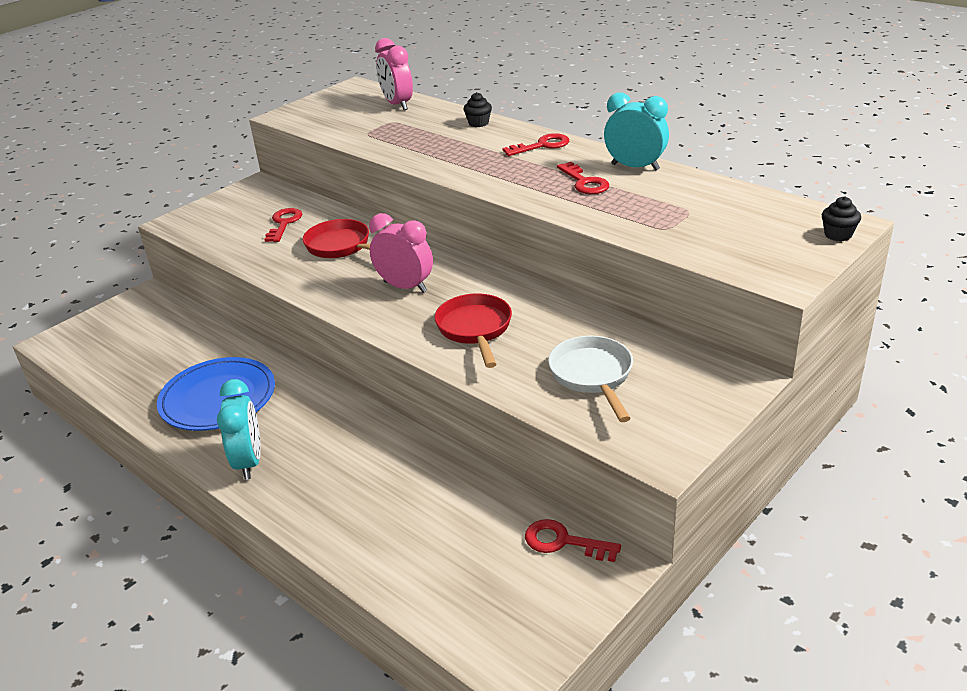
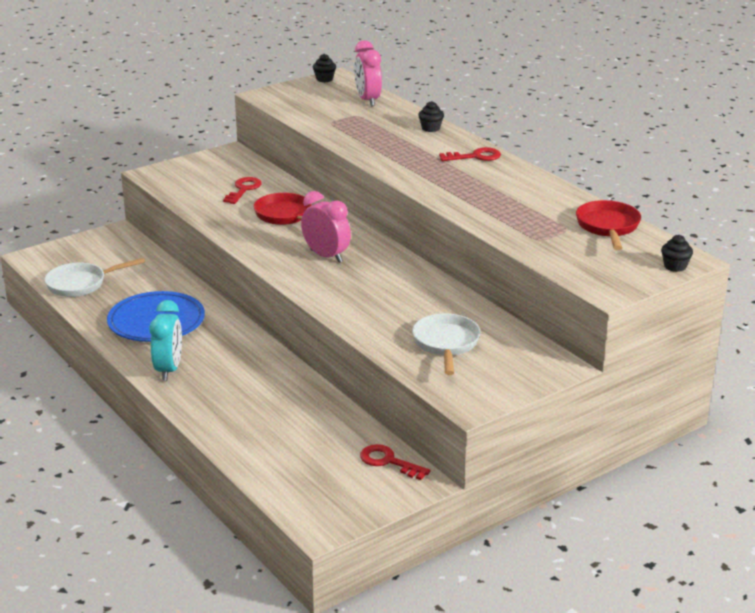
camera: 10 degrees right, 5 degrees down
(116, 366) = (81, 284): none -> white pan
(342, 90) = (324, 79): none -> black cupcake
(475, 329) = (369, 297): red pan -> red pan (608, 227)
(584, 182) = (494, 193): red key -> none
(635, 167) = (544, 187): turquoise clock -> none

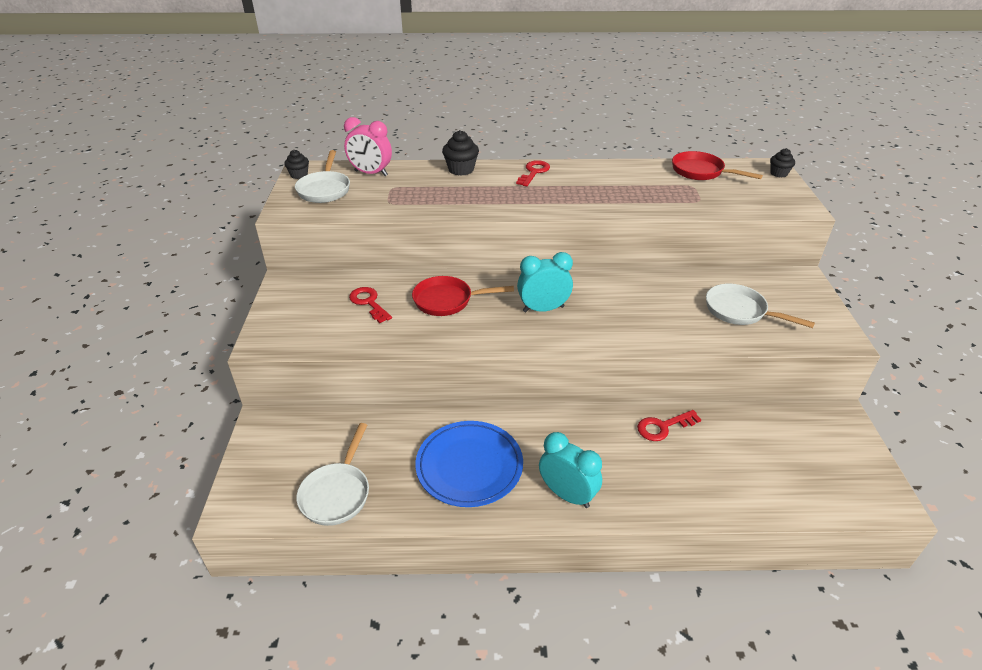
camera: 55 degrees left, 10 degrees up
(316, 95) = (324, 189): none -> white pan
(326, 256) = (543, 309): pink clock -> turquoise clock
(388, 461) = (804, 421): red key -> red key (663, 427)
(430, 128) = (461, 169): black cupcake -> black cupcake, size x1.54

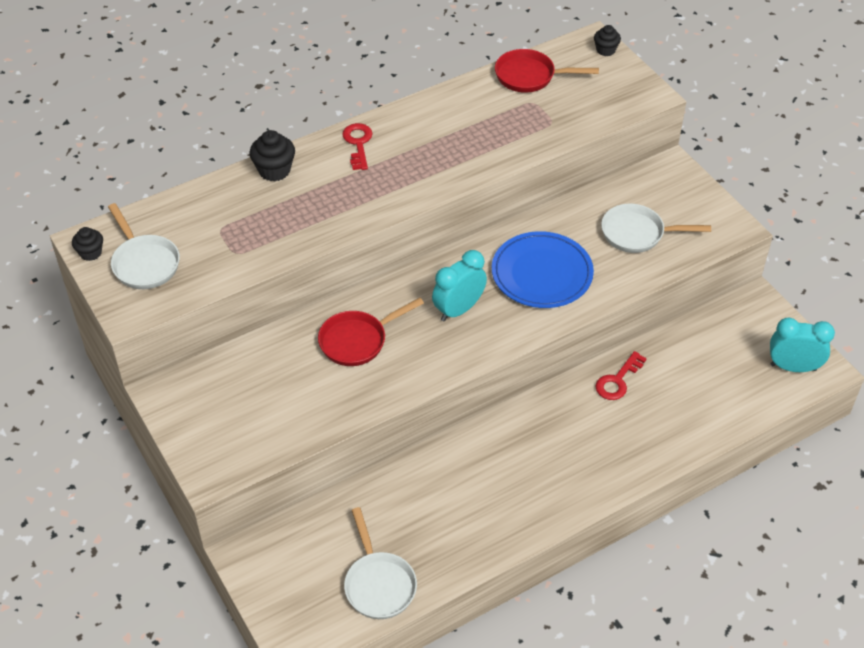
camera: 30 degrees left, 10 degrees up
(369, 303) = (278, 379): red key -> none
(371, 173) = (175, 217): pink clock -> none
(469, 466) = (476, 500): blue plate -> blue plate (542, 274)
(567, 495) = (577, 485): turquoise clock -> turquoise clock (793, 367)

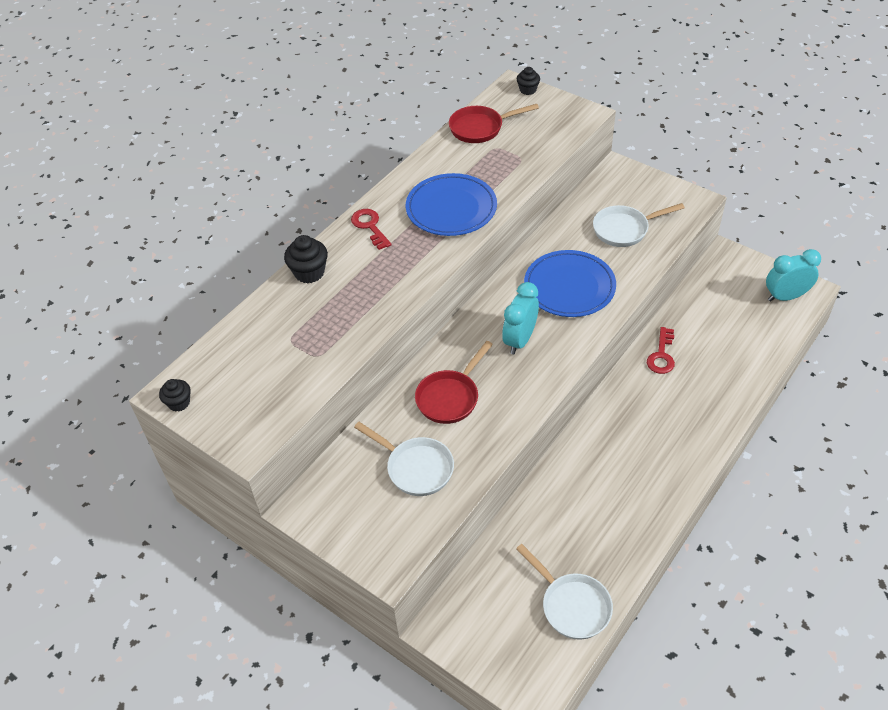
camera: 20 degrees left, 0 degrees up
(144, 263) = (236, 394): white pan -> white pan (416, 468)
(448, 151) = (451, 208): none -> blue plate

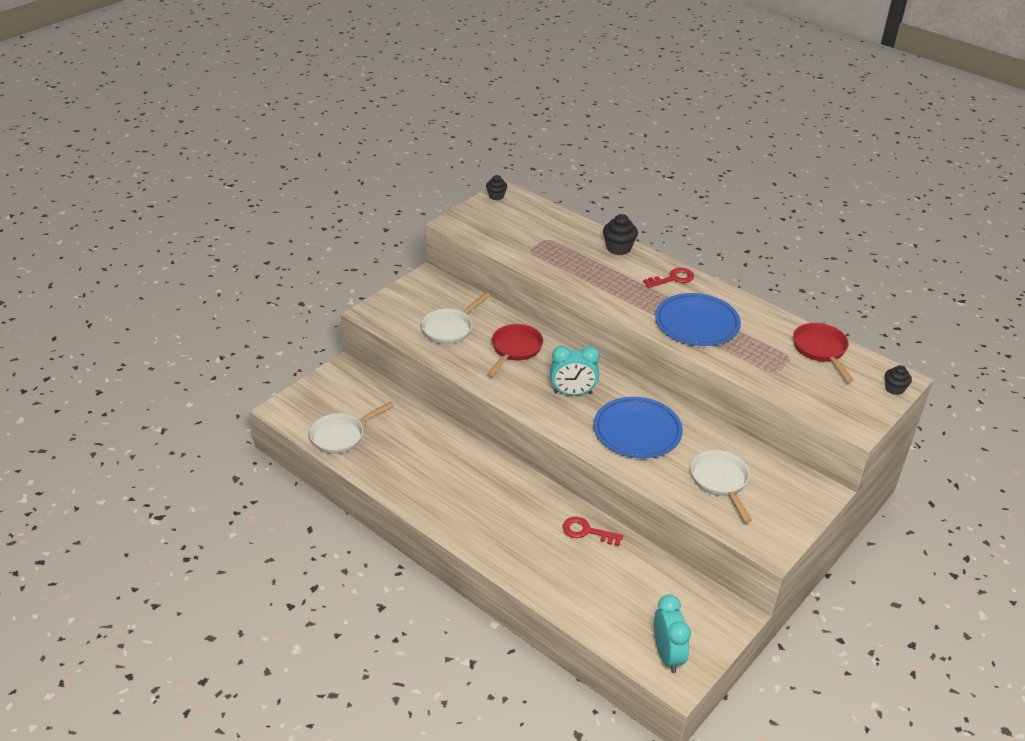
camera: 90 degrees right, 10 degrees down
(450, 397) = (515, 349): red pan -> red pan turned 75 degrees clockwise
(520, 340) = (572, 393): turquoise clock -> turquoise clock turned 150 degrees clockwise

